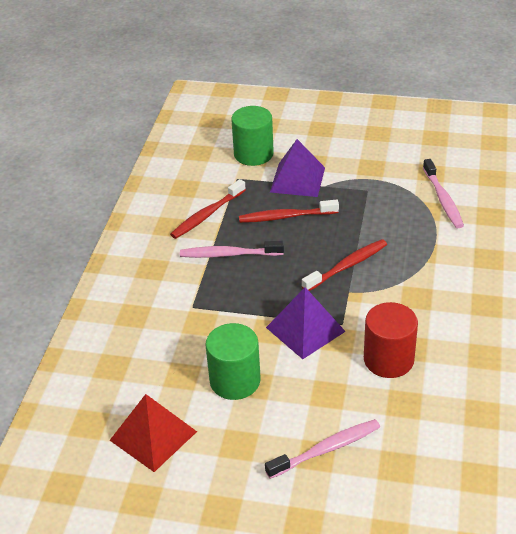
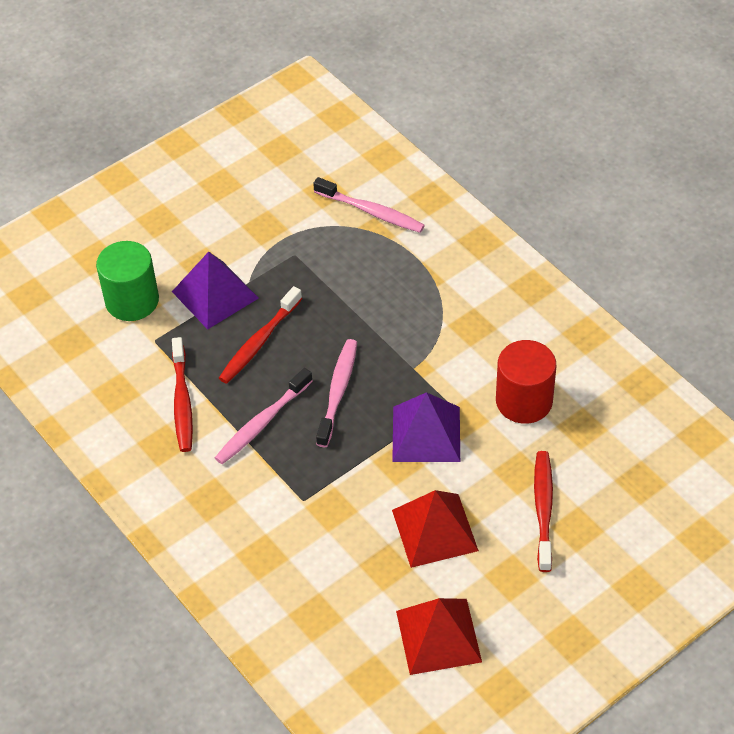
camera: 50 degrees left, 10 degrees up
(235, 381) = (434, 530): green cylinder -> red pyramid
(326, 449) = (578, 517): pink toothbrush -> pink toothbrush (338, 392)
(347, 266) = (379, 346): red toothbrush -> red toothbrush (543, 510)

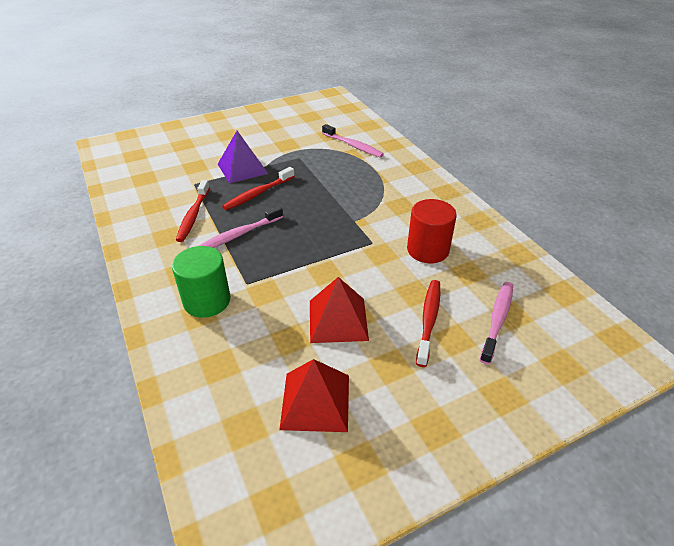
camera: 10 degrees right, 10 degrees down
(132, 301) = (191, 165): green cylinder -> green cylinder (207, 301)
(338, 392) = (298, 226): pink toothbrush -> pink toothbrush (497, 320)
(426, 434) = (351, 258): purple pyramid -> none

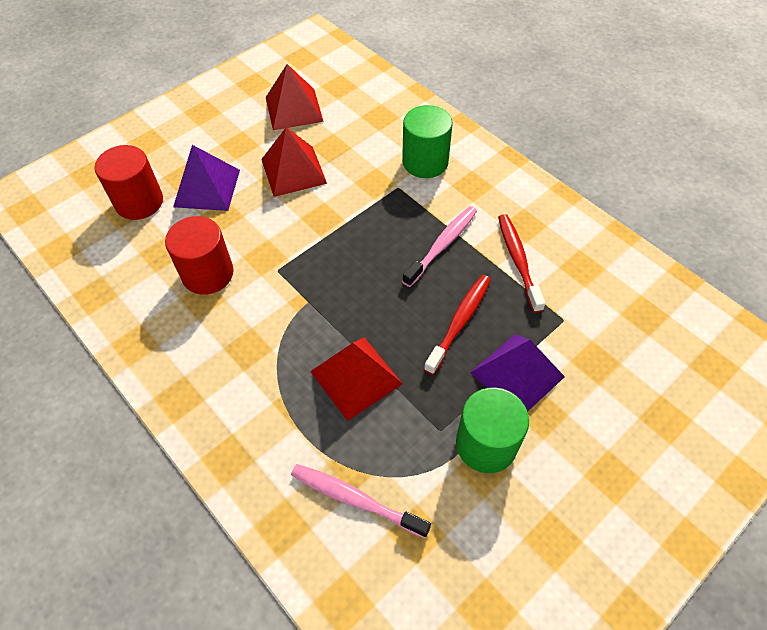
camera: 165 degrees right, 15 degrees up
(279, 150) = (486, 444): none -> green cylinder
(335, 182) = (356, 377): none -> red pyramid
(428, 320) = (207, 188): red toothbrush -> purple pyramid
(497, 320) = (139, 202): pink toothbrush -> red cylinder

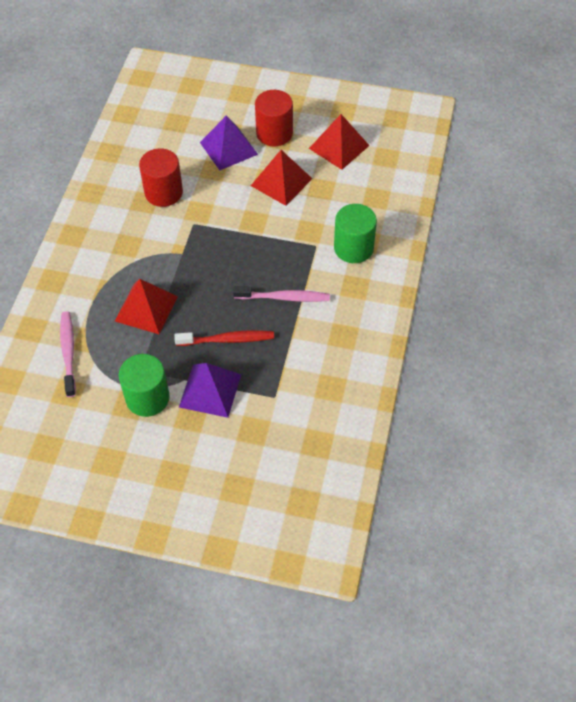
camera: 55 degrees right, 0 degrees up
(139, 202) = (190, 124): red cylinder -> red cylinder (274, 133)
(518, 261) = (305, 347): red toothbrush -> none

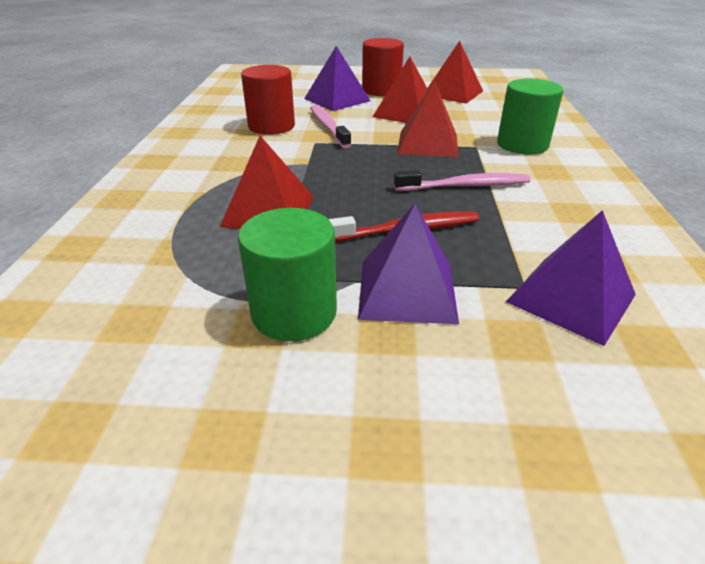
camera: 10 degrees left, 20 degrees down
(68, 353) = (140, 268): pink toothbrush -> pink toothbrush (328, 127)
(280, 237) = (428, 144): none -> red pyramid
(295, 408) = (571, 298): none -> purple pyramid

